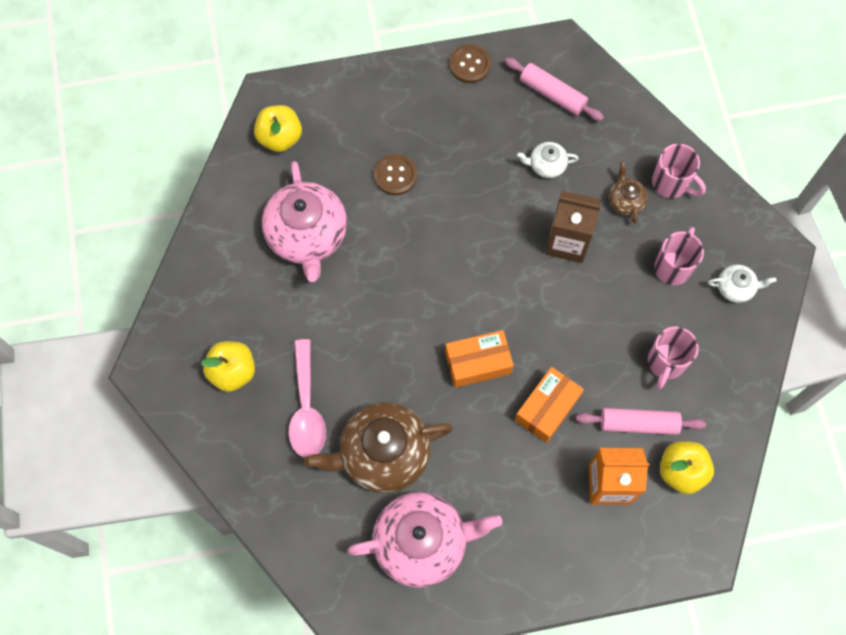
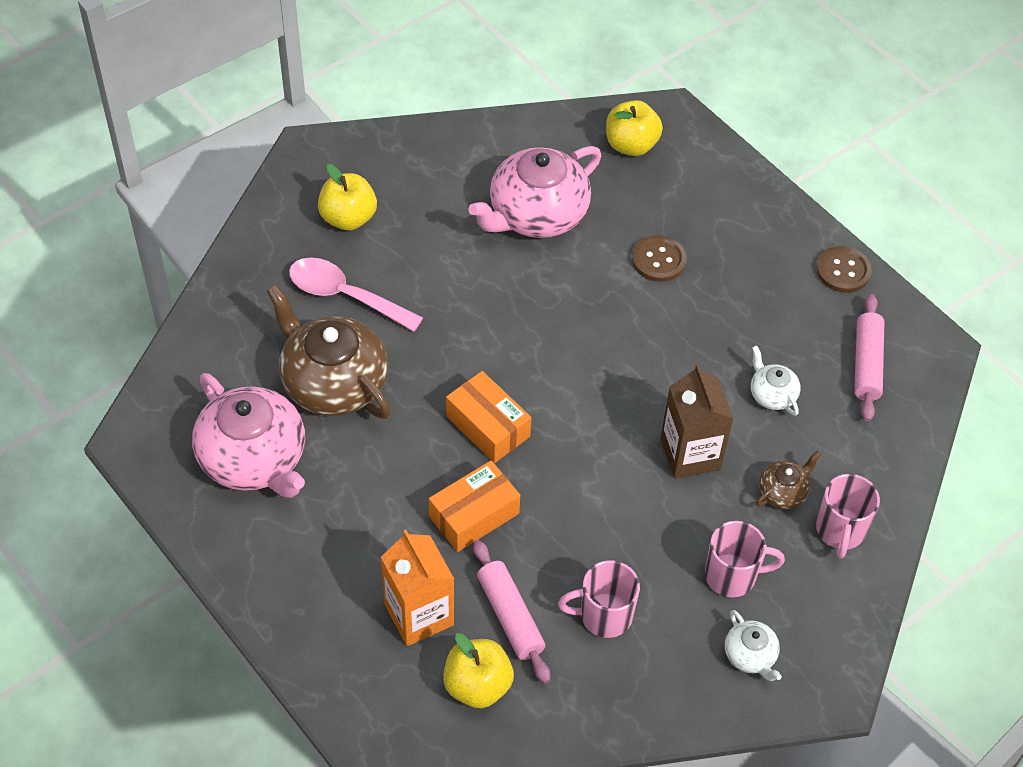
camera: 60 degrees right, 15 degrees down
(306, 408) = (345, 295): pink spoon -> pink spoon turned 60 degrees clockwise
(547, 408) = (474, 515): orange box -> orange box turned 45 degrees counterclockwise

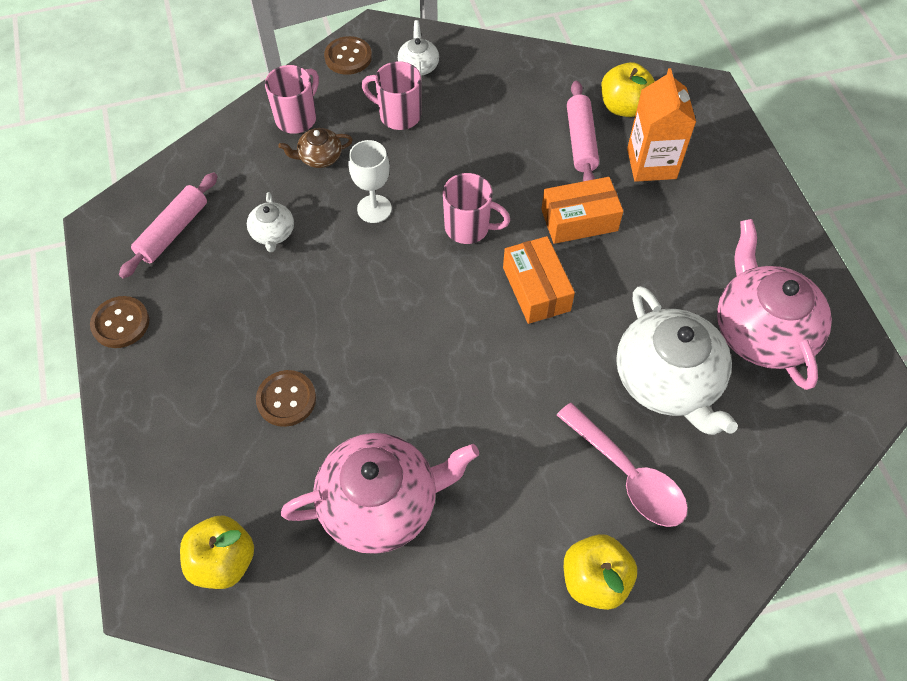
camera: 155 degrees left, 5 degrees up
(333, 383) = (667, 380): brown teapot -> white teapot
(604, 615) = (509, 120): pink mug -> pink mug (469, 228)
(690, 454) = (374, 209): brown carton -> white goblet
(840, 637) = (348, 57): none -> brown button

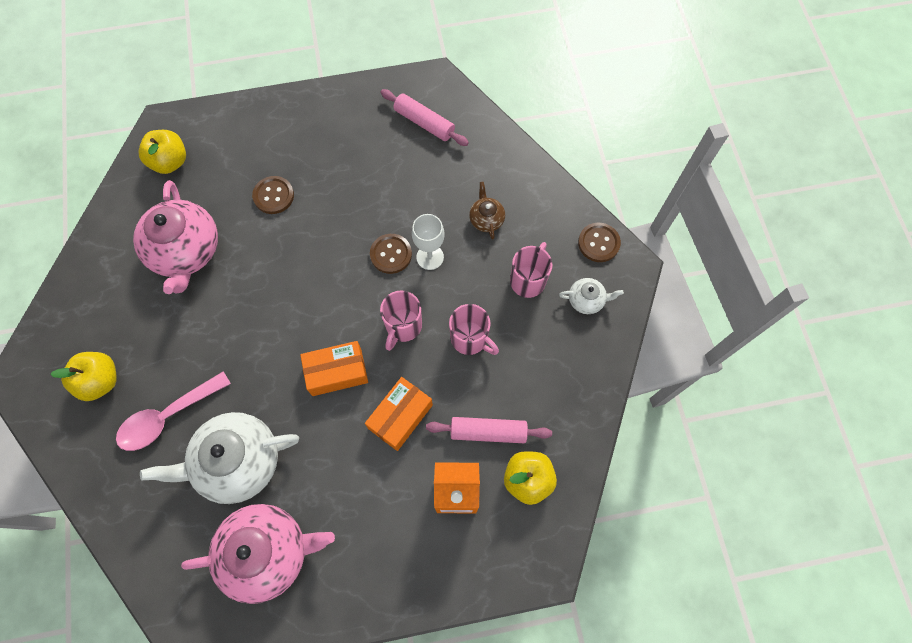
camera: 95 degrees right, 10 degrees up
(120, 323) = (350, 97): brown button -> brown button (391, 254)
(273, 233) = (414, 186): white teapot -> none
(297, 118) = (529, 203): pink mug -> pink mug (470, 339)
(579, 220) = (400, 416): orange box -> orange box turned 45 degrees clockwise

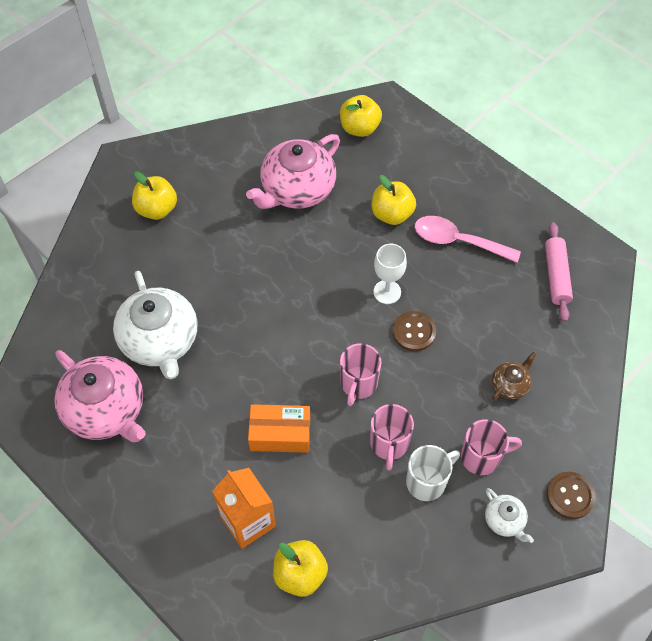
camera: 55 degrees right, 10 degrees down
(168, 417) = (161, 270): pink spoon -> pink spoon (457, 241)
(237, 462) = (160, 341): white teapot -> white teapot turned 150 degrees counterclockwise
(273, 196) = (392, 214): brown button -> yellow apple
(337, 372) = (281, 361): orange box -> none
(403, 326) = (358, 384): pink mug -> pink mug turned 60 degrees counterclockwise
(430, 257) = (436, 363): white goblet -> white goblet (387, 292)
(488, 432) = (318, 513): pink rolling pin -> none
(519, 332) = (427, 481): none -> white mug

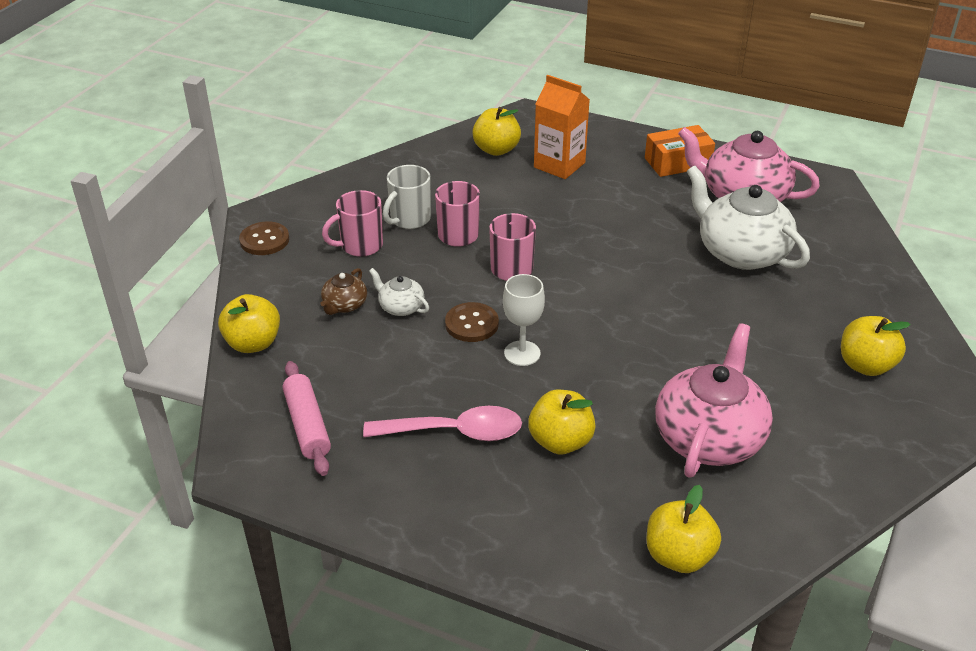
camera: 160 degrees right, 20 degrees down
(280, 434) = (568, 218): orange box -> orange box (677, 162)
(504, 520) = (326, 212): white teapot -> white teapot (400, 307)
(589, 365) = (253, 343): none -> yellow apple

